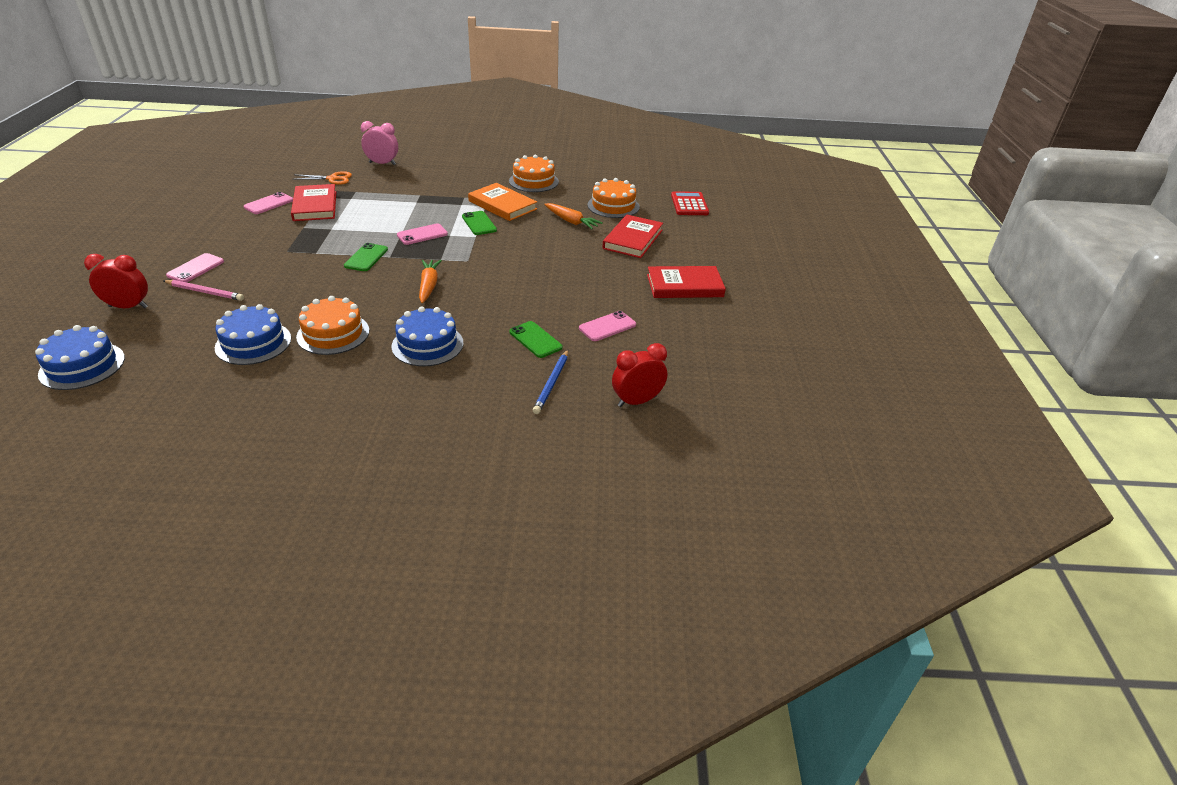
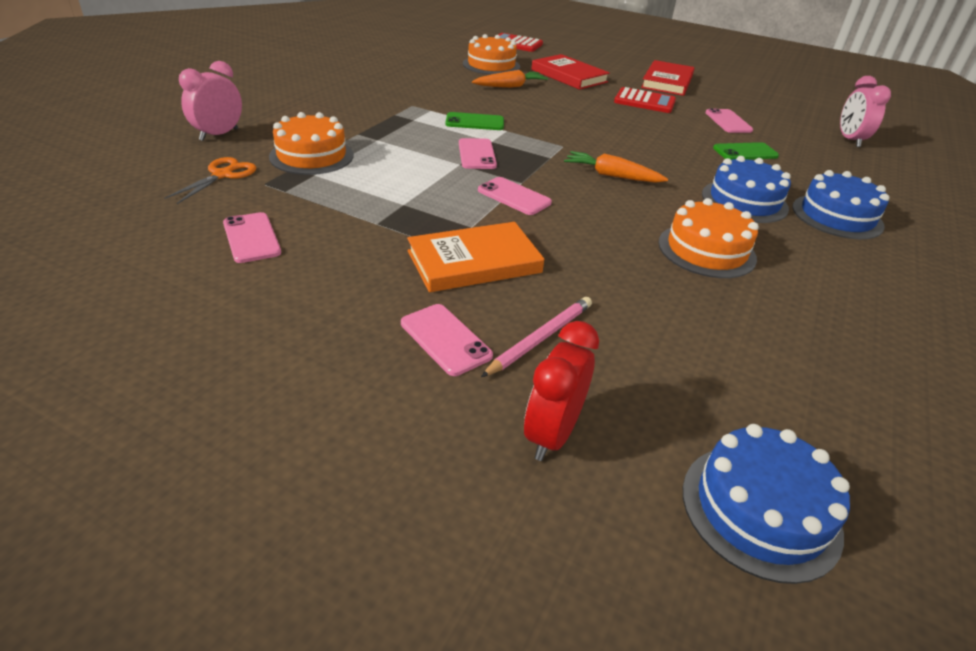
camera: 65 degrees left, 0 degrees up
(253, 343) = (717, 312): blue cake -> blue cake (837, 216)
(315, 206) = (308, 203): red book -> none
(366, 258) = (514, 197): green phone -> pink phone
(502, 205) = (438, 103): orange book -> orange book (474, 262)
(533, 181) = (393, 78): orange cake -> orange cake (311, 156)
(552, 383) = (822, 162): blue pencil -> none
(610, 281) = (644, 101): none -> red calculator
(637, 401) = (849, 140): red clock -> pink clock

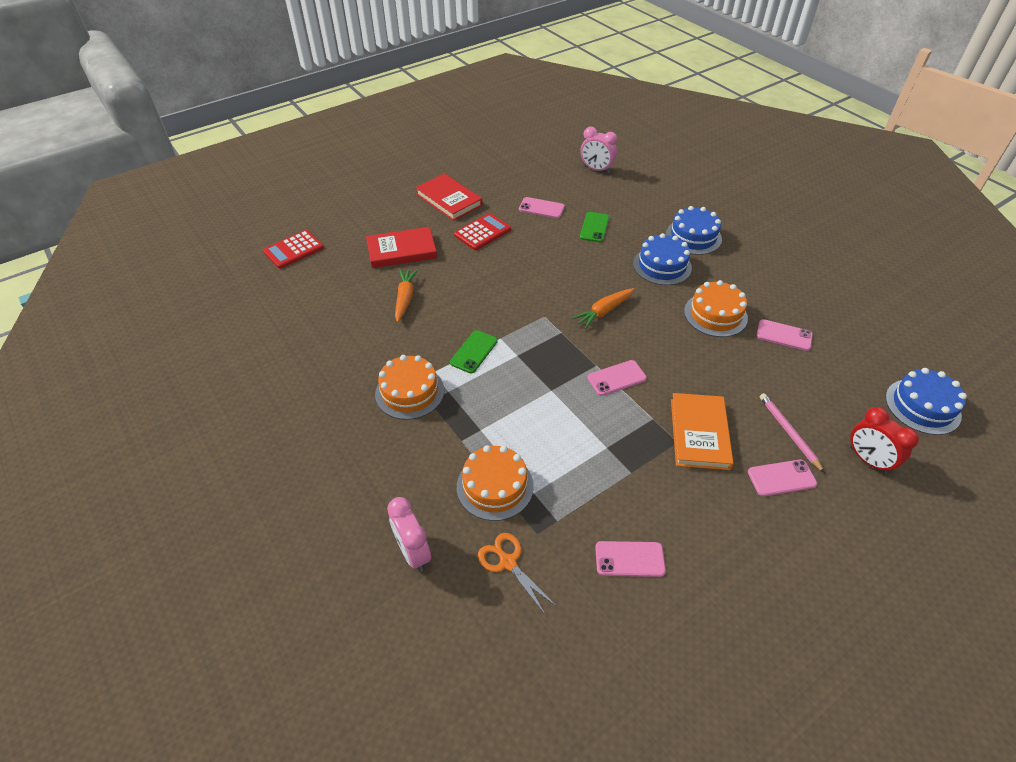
camera: 60 degrees left, 10 degrees up
(477, 154) = (538, 373): pink phone -> pink phone (784, 335)
(491, 65) = (343, 290): orange cake -> orange cake (409, 392)

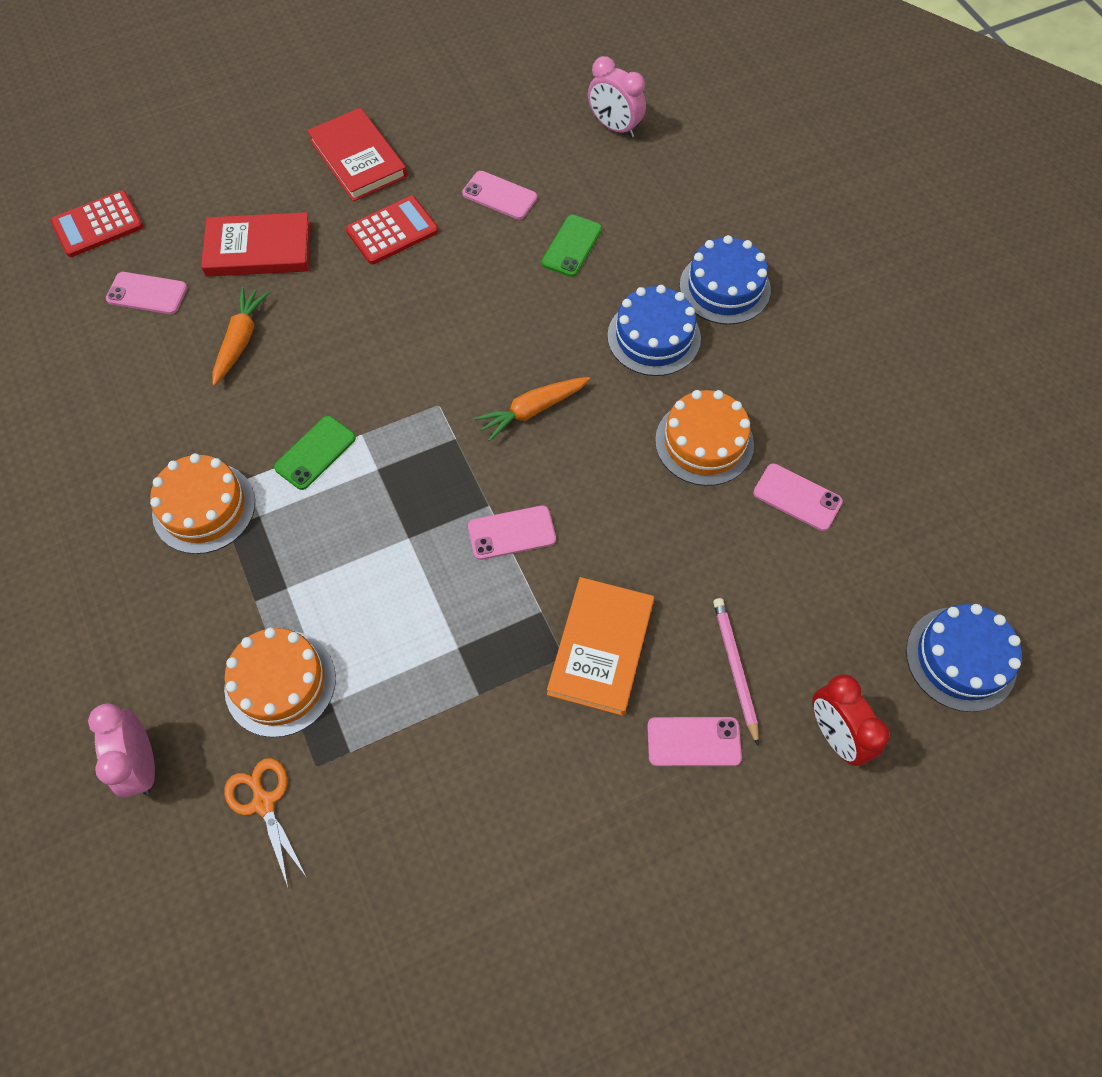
camera: 10 degrees right, 15 degrees up
(629, 559) = (430, 828): pink phone -> pink phone (147, 293)

